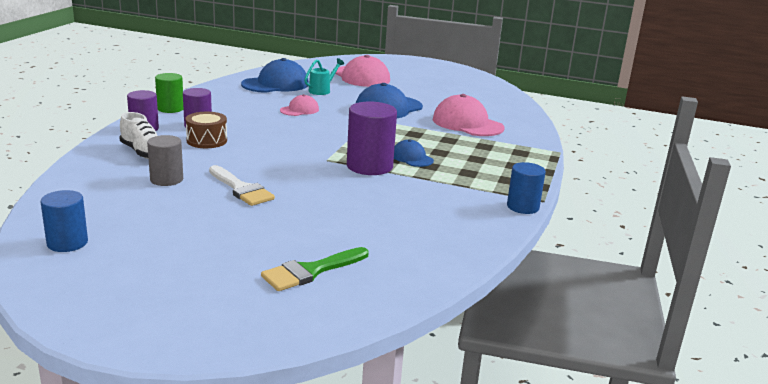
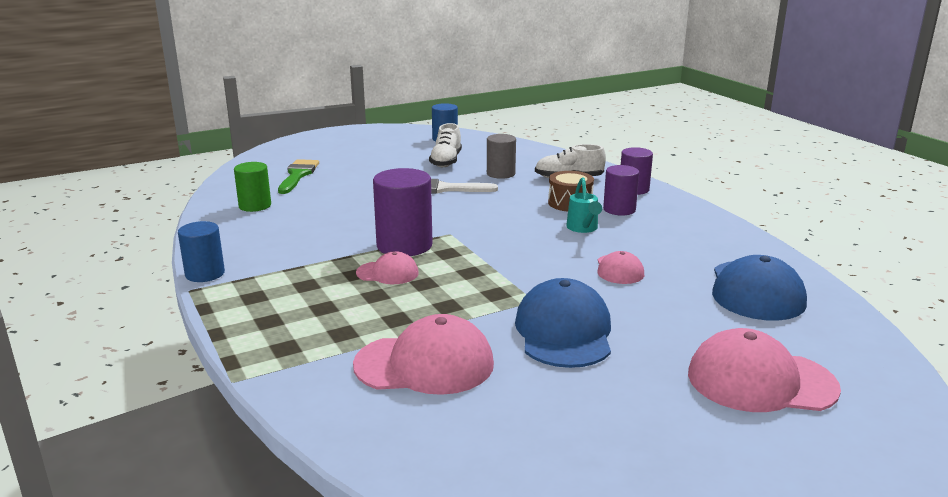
camera: 135 degrees right, 0 degrees up
(159, 213) = (446, 161): none -> white shoe
(170, 109) = (689, 210): green cylinder -> green cylinder (255, 206)
(322, 90) = (697, 314): turquoise watering can -> turquoise watering can (583, 229)
(412, 158) = (387, 273): blue cap -> pink cap

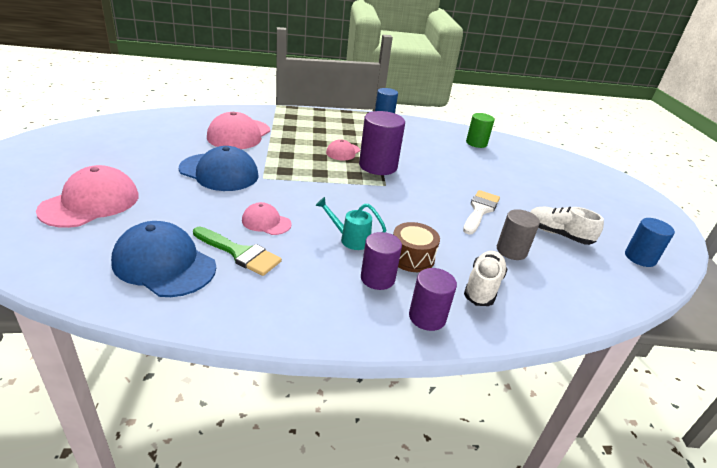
camera: 110 degrees right, 10 degrees up
(298, 175) = (535, 166): green brush -> green brush (239, 253)

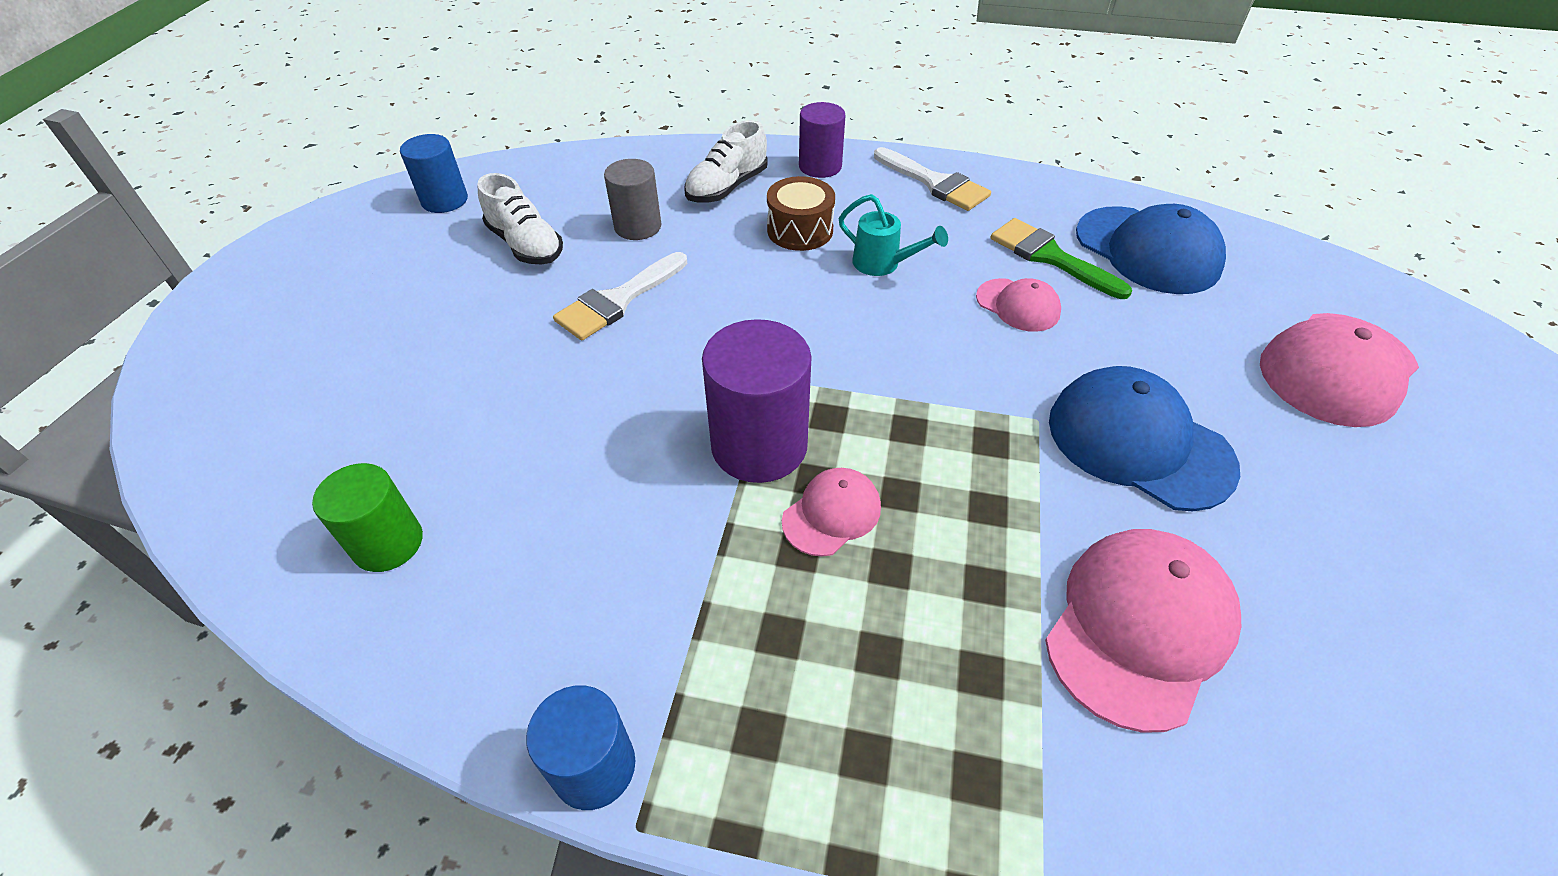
camera: 160 degrees left, 15 degrees up
(326, 310) = (935, 183): none -> white brush
(377, 278) = (861, 209): purple cylinder -> none

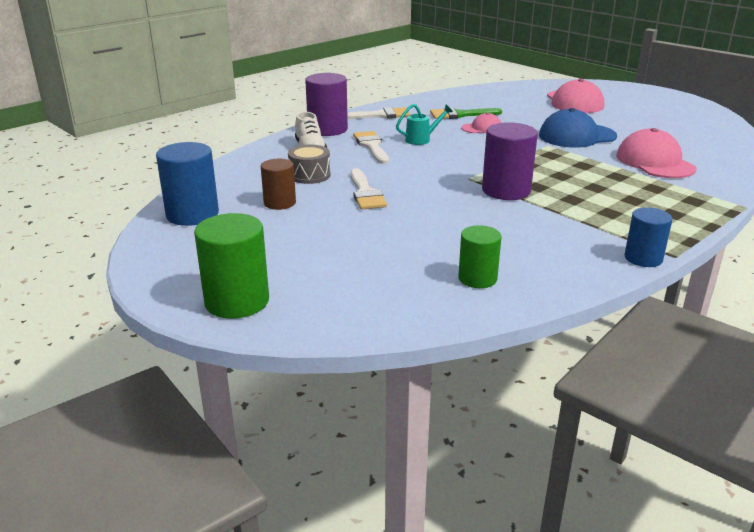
camera: 55 degrees left, 20 degrees down
(227, 342) = (237, 301): none -> green cylinder
(444, 200) = (192, 214): blue cylinder -> blue cylinder, size x1.57
(526, 245) = (279, 203): white shoe -> brown cylinder
(638, 226) = (309, 175): grey cylinder -> grey drum
(800, 230) = (371, 146): brown drum -> white brush
(820, 166) = (327, 129): purple cylinder -> purple cylinder, size x1.57
(831, 514) = (559, 188): pink cap -> none
(1147, 250) = (479, 101): blue cap -> none

